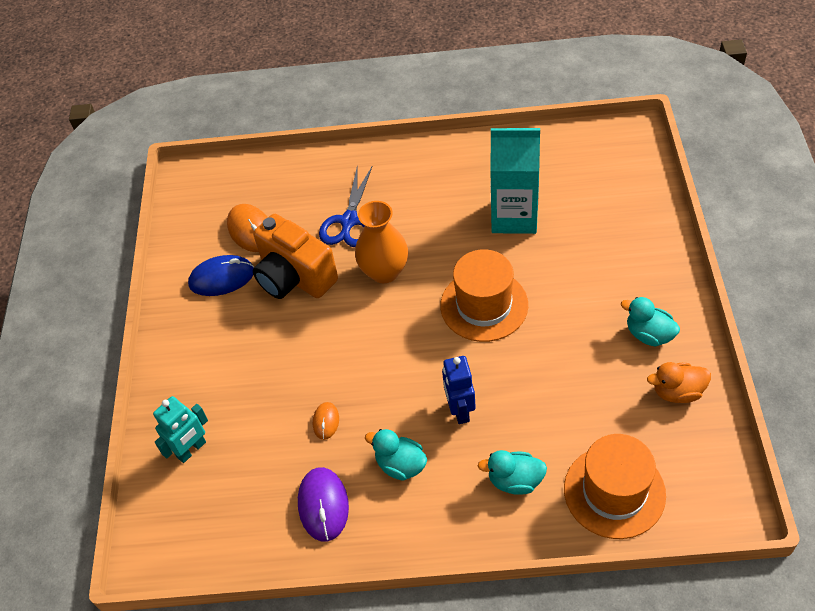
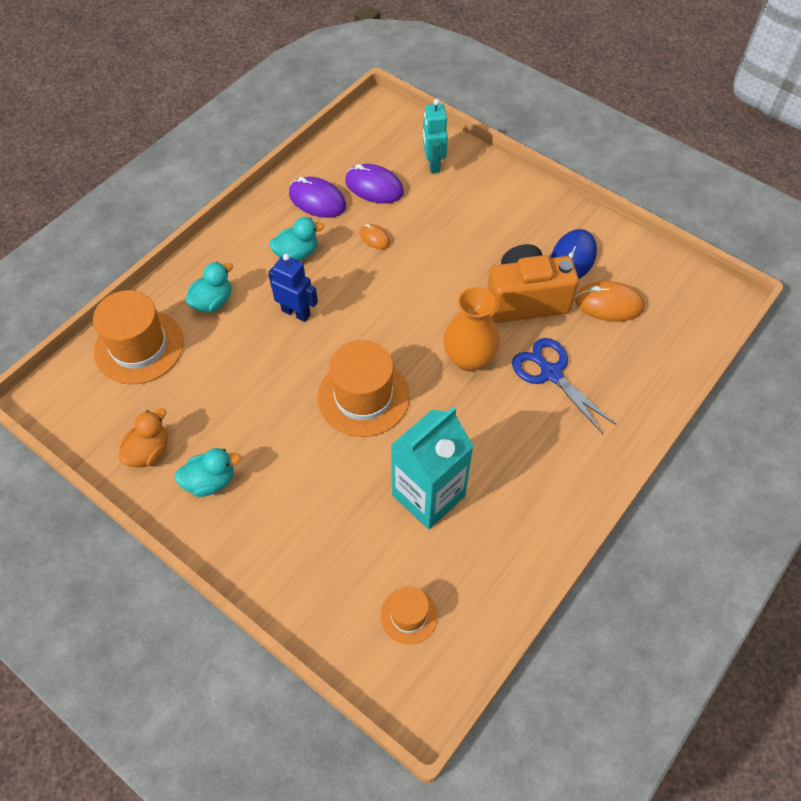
camera: 125 degrees right, 5 degrees up
(264, 473) = (374, 187): none -> purple mouse
(597, 171) = (409, 615): none -> orange hat

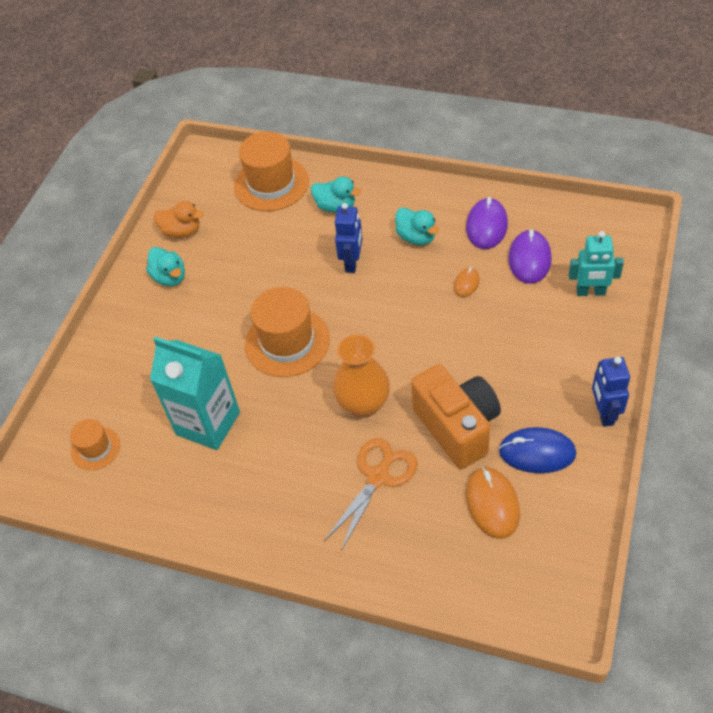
camera: 75 degrees right, 5 degrees down
(433, 164) = (590, 292): turquoise robot -> turquoise robot turned 150 degrees counterclockwise
(551, 373) = (378, 477): blue scissors -> orange scissors
(555, 204) = (604, 413): none -> blue robot

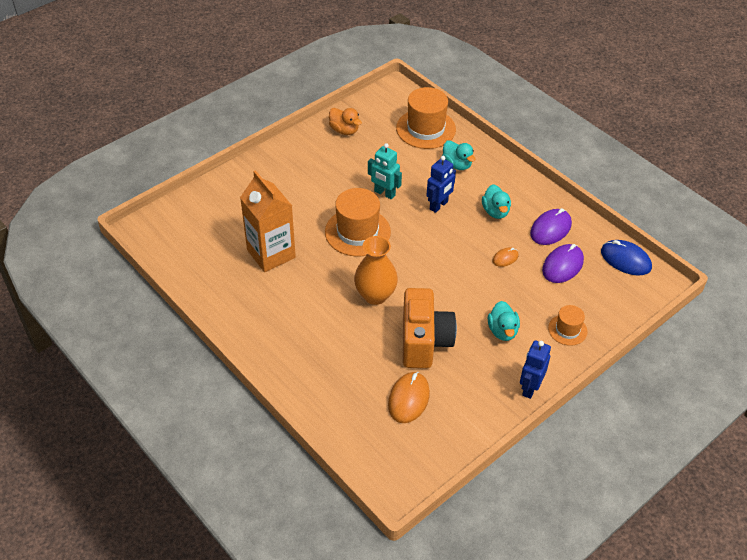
camera: 25 degrees right, 5 degrees down
(95, 448) = (195, 232): orange hat -> orange hat (567, 330)
(170, 277) = (315, 155): turquoise duck -> turquoise duck (502, 331)
(208, 423) = (271, 254): turquoise carton -> orange carton
(378, 477) = (349, 342): orange scissors -> none
(537, 452) = (464, 386): blue mouse -> blue mouse (625, 260)
(590, 292) = (587, 309): turquoise robot -> turquoise robot (384, 193)

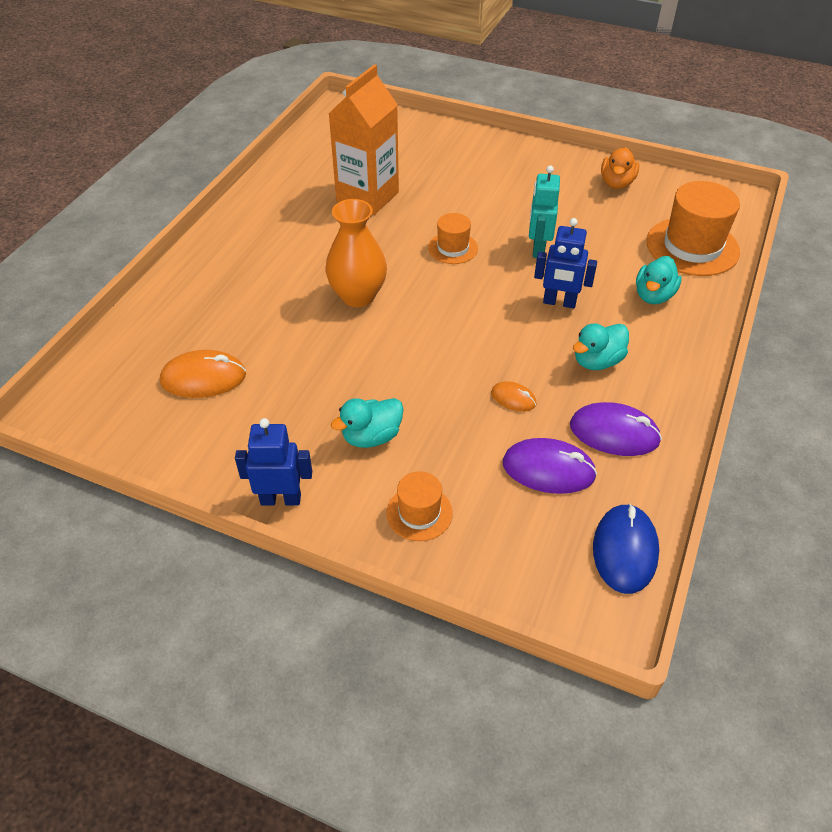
camera: 65 degrees right, 0 degrees up
(357, 232) = (453, 248): orange hat -> orange hat, size x0.55
(424, 342) = (306, 363): orange camera -> none

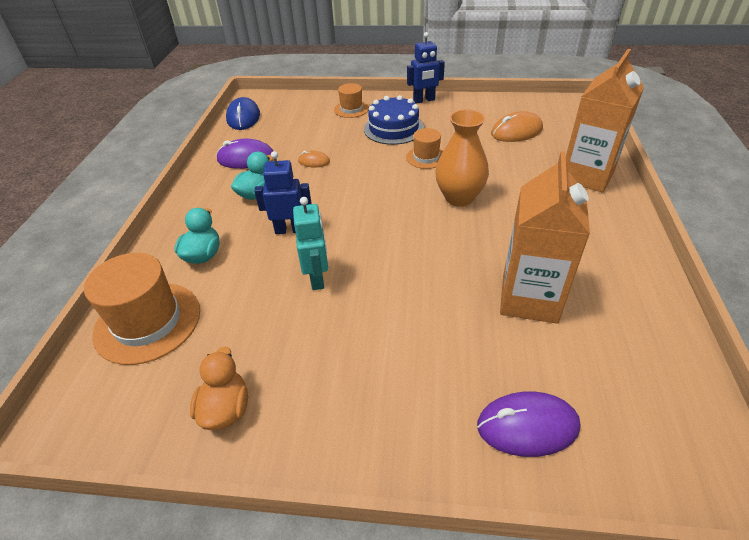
camera: 165 degrees right, 5 degrees down
(197, 287) = (587, 176): none -> orange carton
(371, 436) = (393, 128): turquoise duck -> blue cake
(453, 248) = (402, 258): orange hat -> orange hat (426, 157)
(548, 469) = (286, 136): purple mouse -> purple mouse (527, 426)

